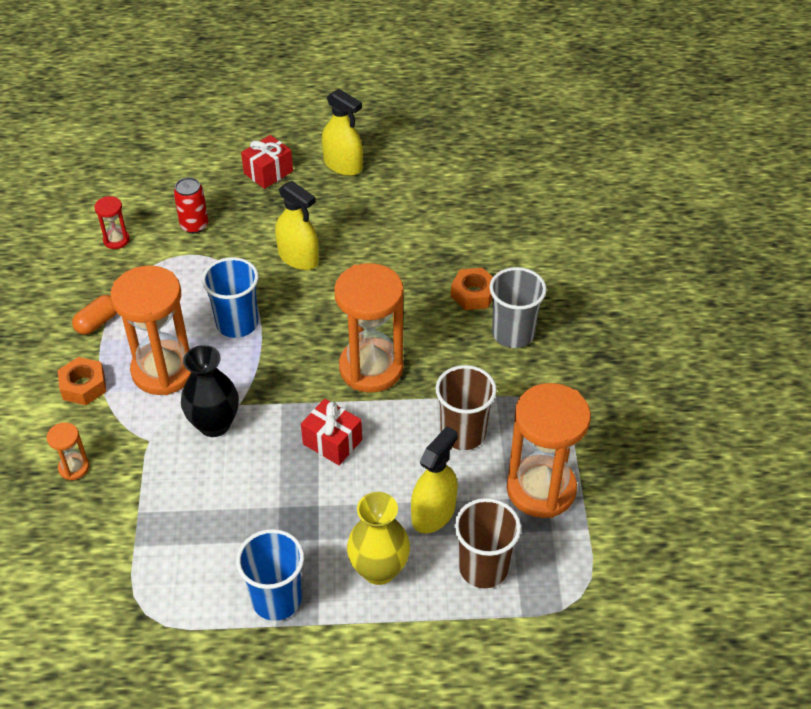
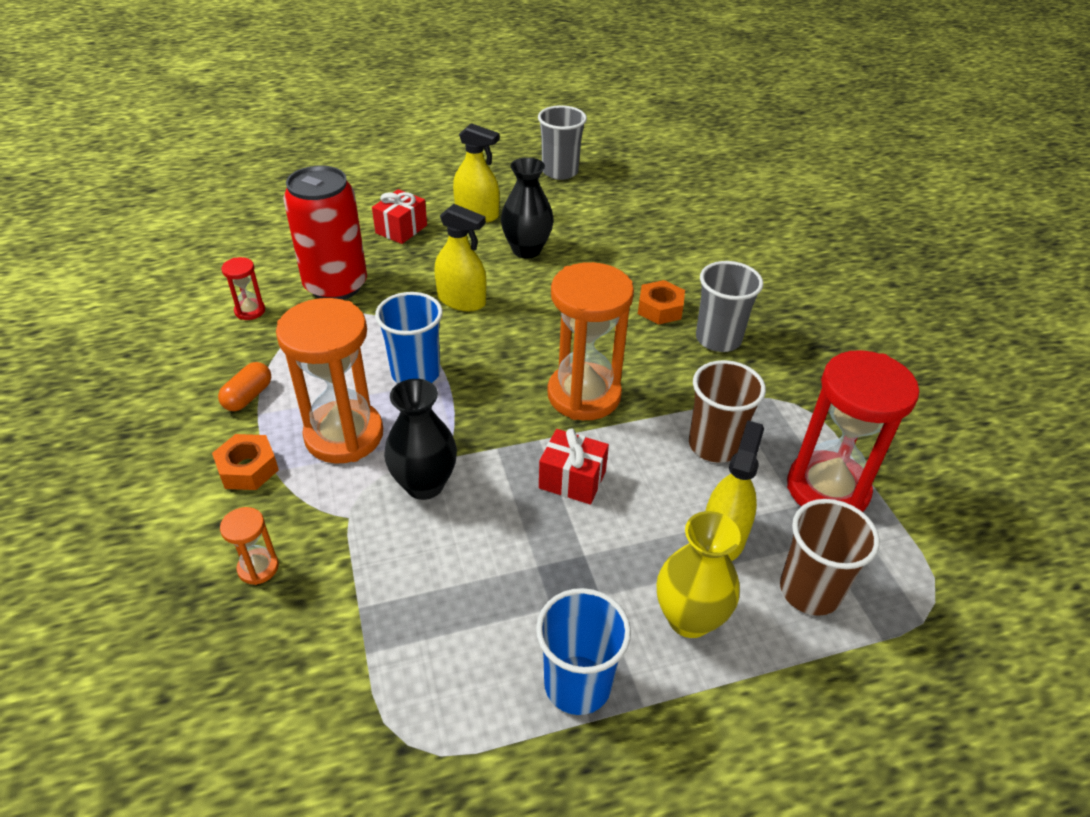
camera: 15 degrees left, 5 degrees down
(194, 225) = (336, 285): red can -> red can, size x1.99
(375, 212) = (526, 250): none -> black vase
(440, 125) = (560, 172): none -> grey cup
(541, 489) = (827, 489): orange hourglass -> red hourglass

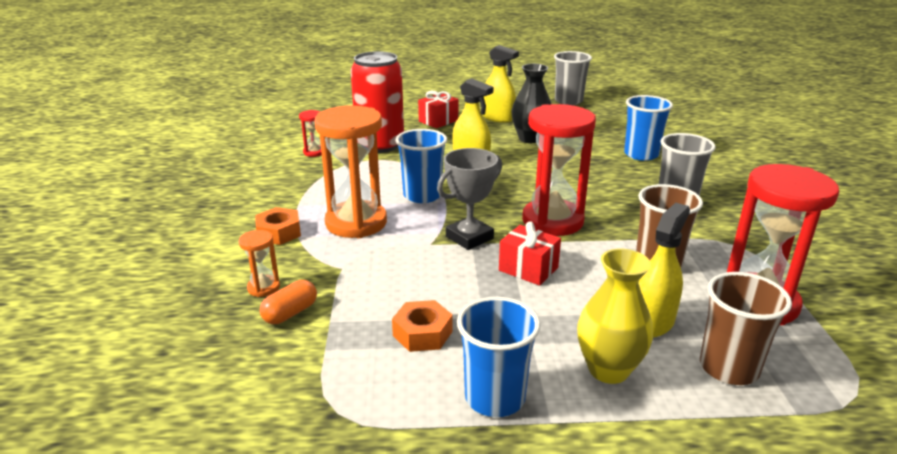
camera: 15 degrees right, 15 degrees down
(248, 396) = (295, 195): orange capsule -> orange capsule (290, 313)
(424, 484) = (407, 257): black vase -> none
(491, 439) = (469, 237): none -> grey trophy
(584, 395) = (552, 221): orange hourglass -> red hourglass
(660, 309) = (630, 179): orange nut -> orange nut (422, 333)
(665, 263) = (641, 154): none -> blue cup

